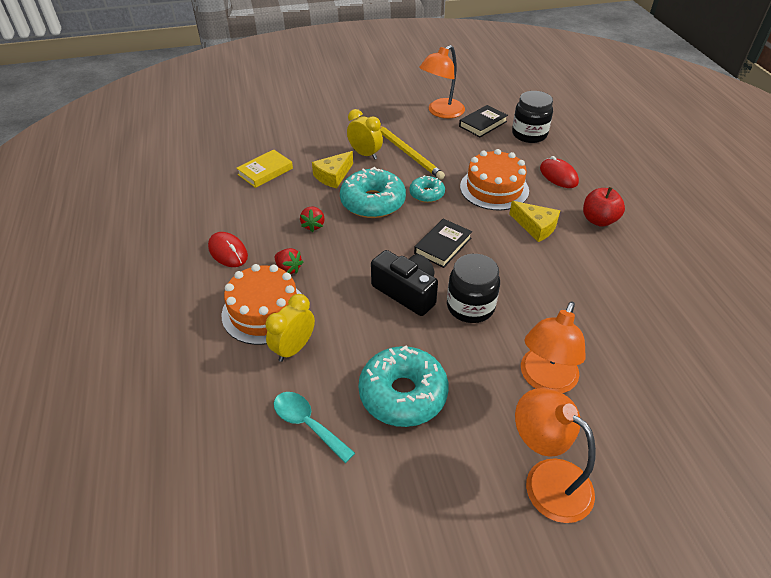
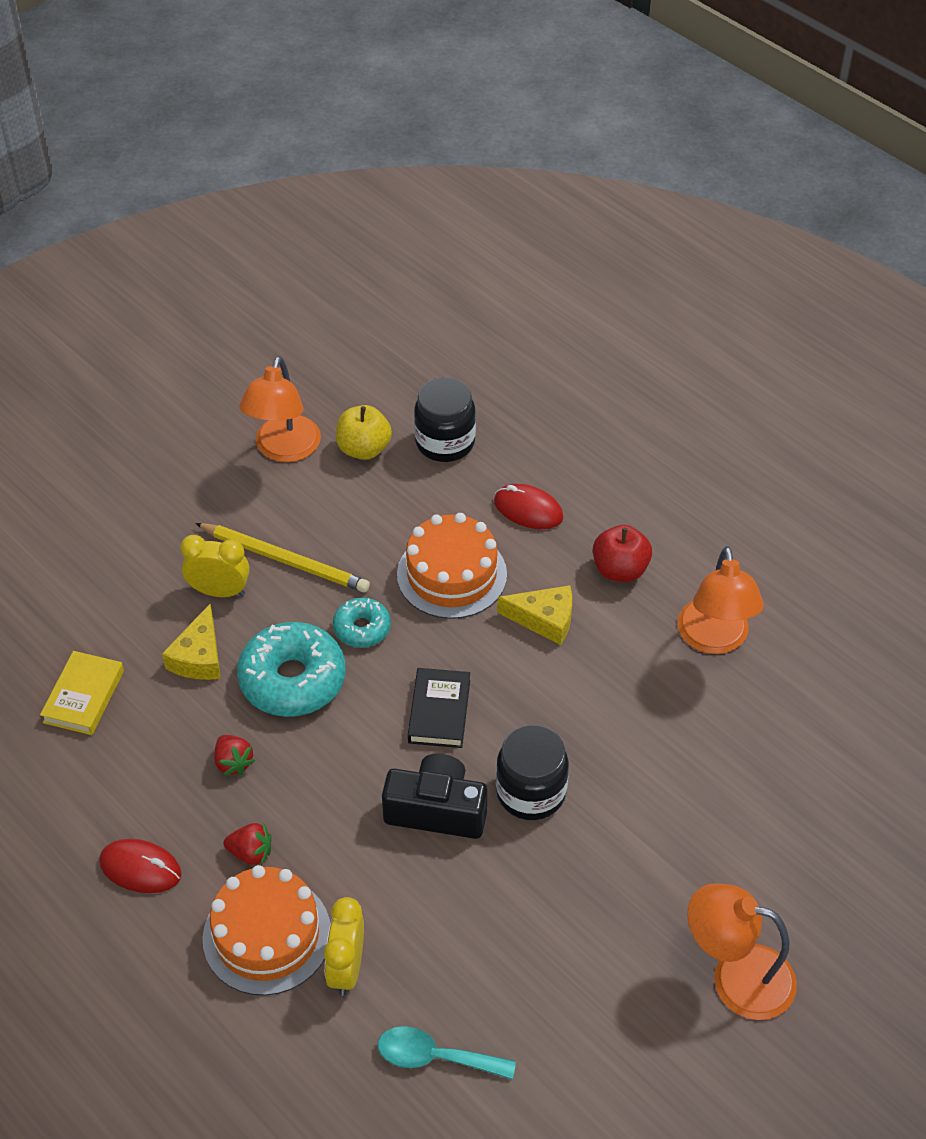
camera: 30 degrees left, 5 degrees up
(403, 394) = (522, 958): turquoise donut -> none
(483, 124) = (364, 449): black book -> yellow apple
(545, 380) = (673, 853): orange lamp -> orange lamp (714, 639)

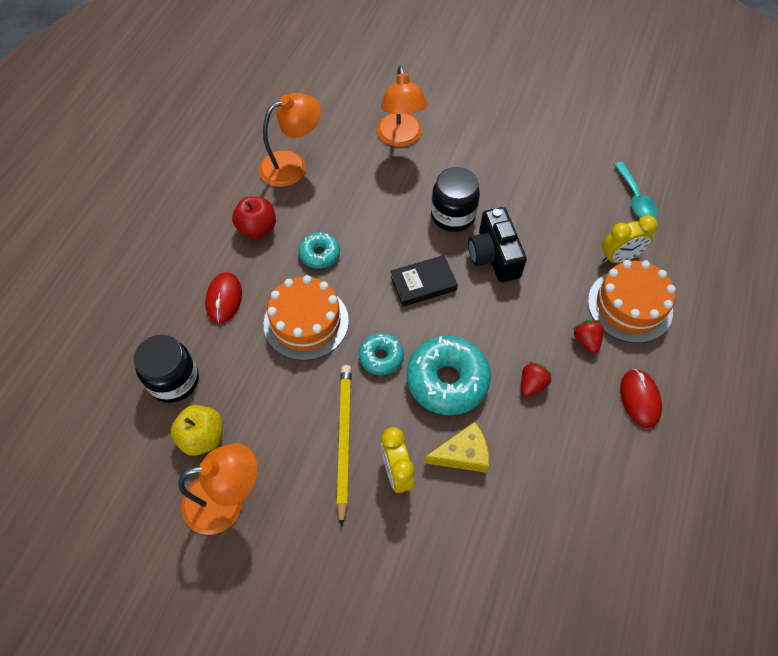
camera: 115 degrees left, 10 degrees up
(83, 696) = (542, 518): yellow book -> none
(544, 620) = (319, 254): yellow cheese -> turquoise donut
(736, 977) = (505, 98): orange lamp -> orange lamp (400, 138)

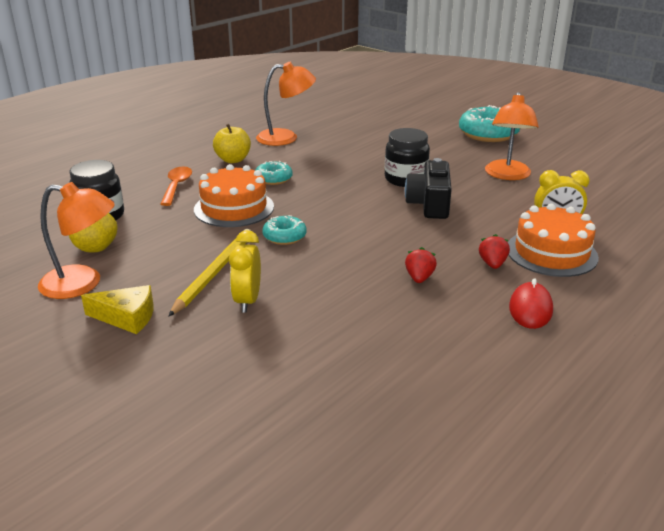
camera: 20 degrees right, 30 degrees down
(224, 299) = (177, 186): red mouse -> orange spoon
(257, 228) = (233, 160): red apple -> yellow apple
(400, 138) = (386, 139): orange lamp -> orange lamp (507, 175)
(423, 283) = (353, 207): black book -> none
(447, 380) = (336, 260): turquoise donut -> turquoise donut (488, 134)
(463, 454) = (320, 304): yellow cheese -> yellow cheese (127, 317)
(532, 384) = (419, 278): red strawberry -> red strawberry turned 45 degrees counterclockwise
(635, 199) = (591, 198): turquoise spoon -> none

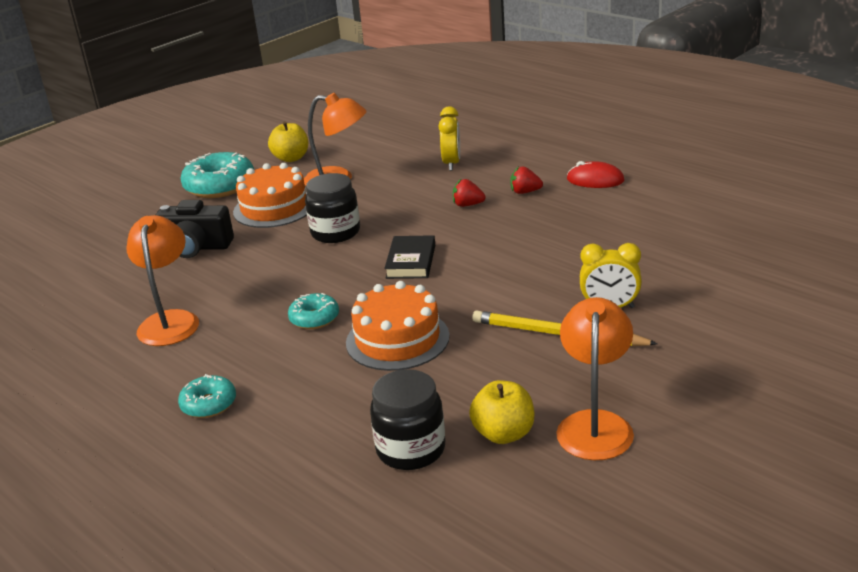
camera: 85 degrees left, 0 degrees up
(127, 317) = (657, 377): yellow cheese -> none
(177, 186) = (320, 395): orange spoon -> none
(233, 160) = (238, 358): yellow apple -> yellow apple (291, 158)
(284, 237) = (474, 298): turquoise donut -> turquoise donut (209, 404)
(351, 210) = (411, 261): none -> black book
(419, 278) = (553, 224): red strawberry -> red strawberry (468, 205)
(429, 204) = (402, 219): black camera -> black camera (196, 247)
(551, 253) = (503, 168): orange cake -> orange cake (274, 208)

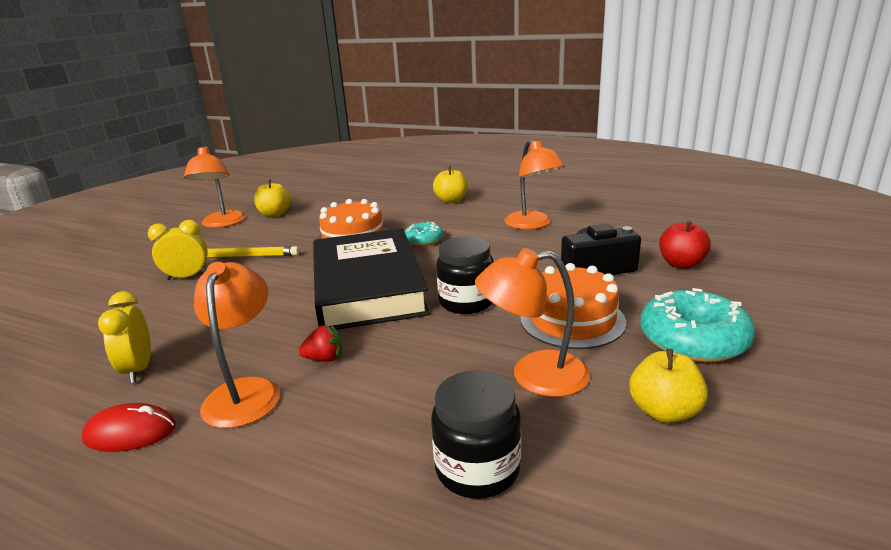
camera: 160 degrees right, 5 degrees down
(123, 241) = (681, 264): none -> red apple
(209, 404) = (451, 200): turquoise donut -> yellow apple
(411, 261) = (368, 286): black book -> black book, size x2.40
(411, 449) = (324, 204): black jar -> black jar (477, 469)
(451, 163) = (370, 439): yellow clock -> yellow clock (138, 369)
(525, 192) = (245, 392): red strawberry -> orange lamp

